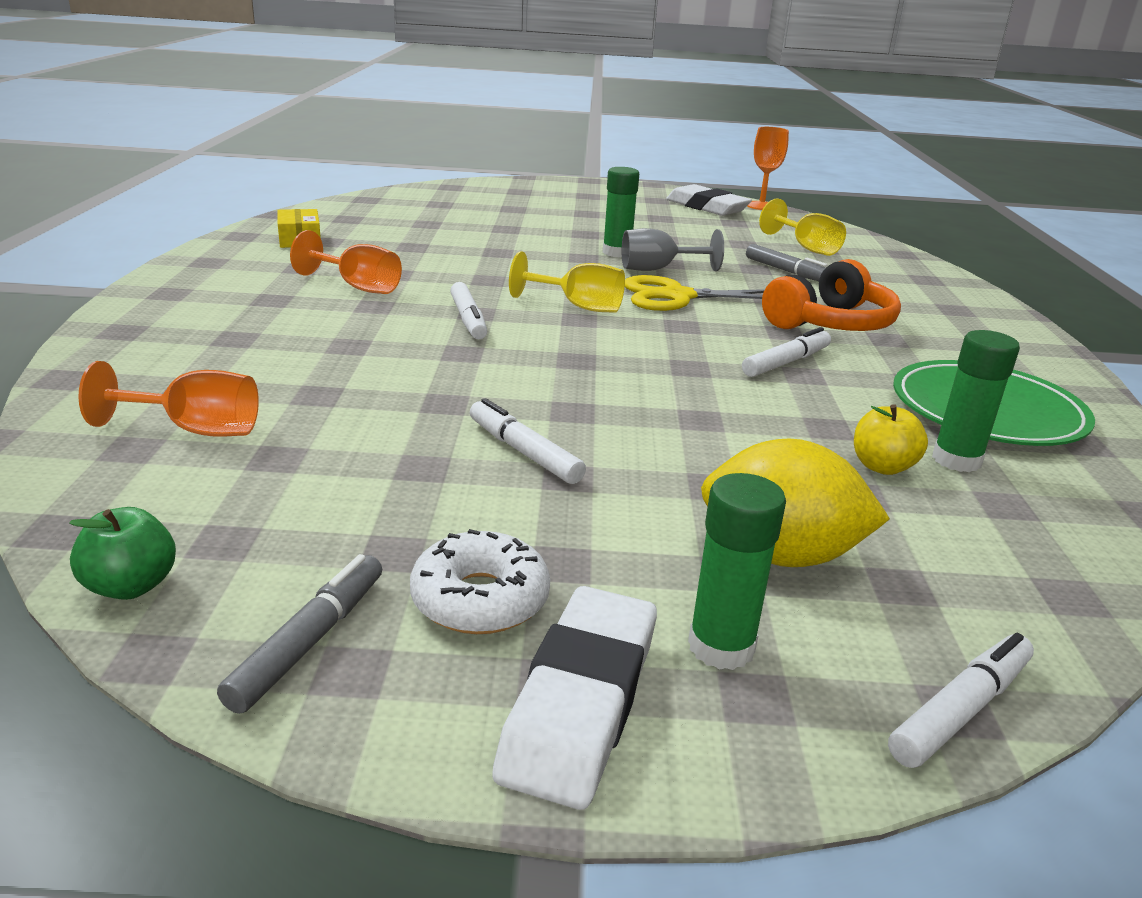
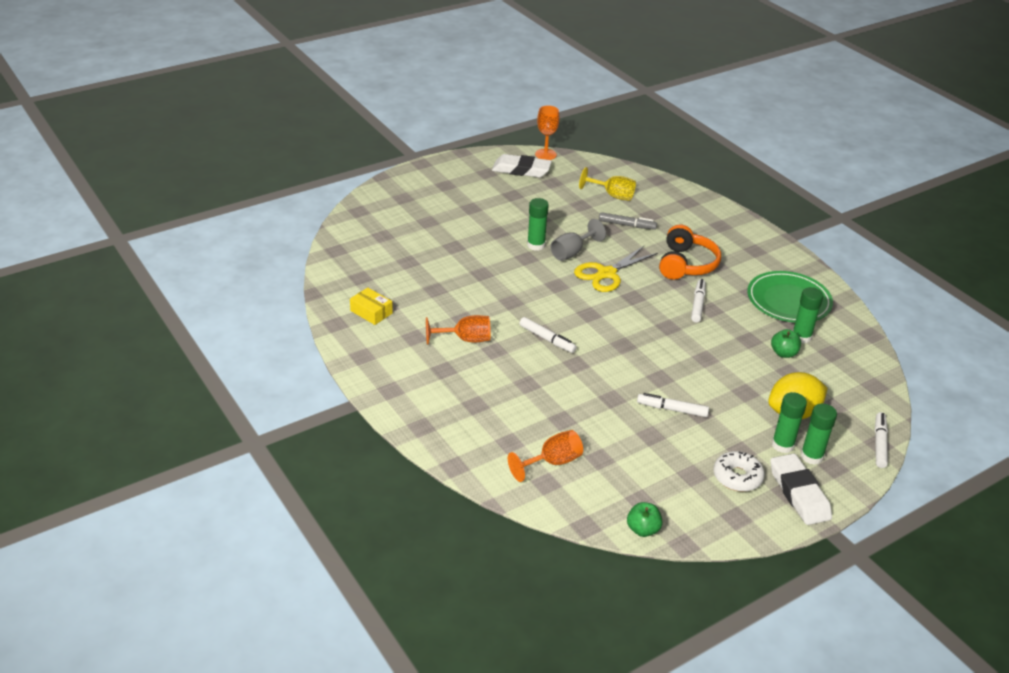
camera: 35 degrees left, 10 degrees up
(309, 641) = (715, 516): grey marker -> none
(579, 307) = (577, 304): yellow goblet -> none
(675, 594) = (782, 445): none -> green glue stick
(882, 467) = (783, 353): yellow apple -> green apple

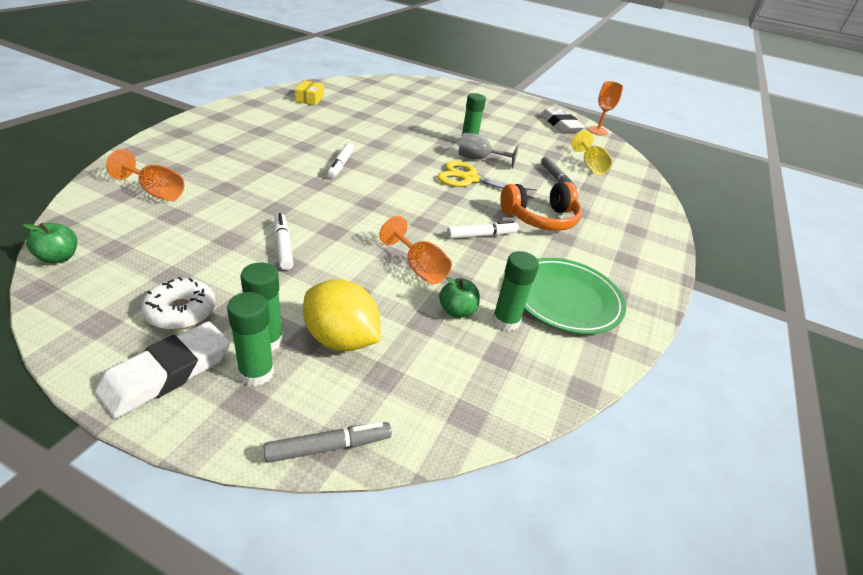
camera: 55 degrees right, 0 degrees up
(465, 339) = (307, 133): orange goblet -> orange goblet (419, 268)
(879, 444) = (329, 447): white marker -> grey marker

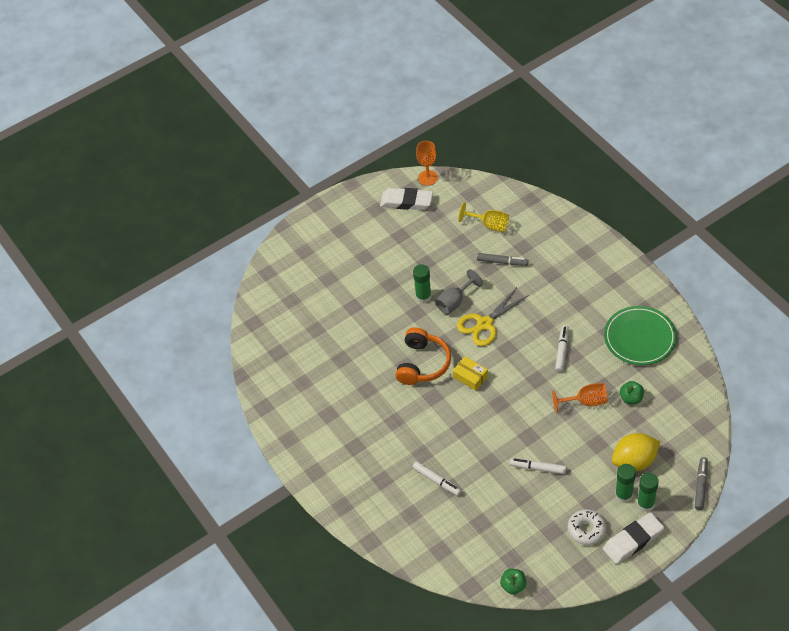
camera: 50 degrees left, 15 degrees up
(156, 192) = (444, 530): orange goblet -> none
(167, 373) = (633, 540): white eraser -> white eraser turned 75 degrees clockwise
(309, 99) = (291, 390): yellow box -> yellow box (470, 377)
(340, 165) = (436, 404): white marker -> white marker (437, 480)
(505, 321) = (647, 378): green glue stick -> none
(540, 218) = (553, 304): orange headphones -> orange headphones (422, 364)

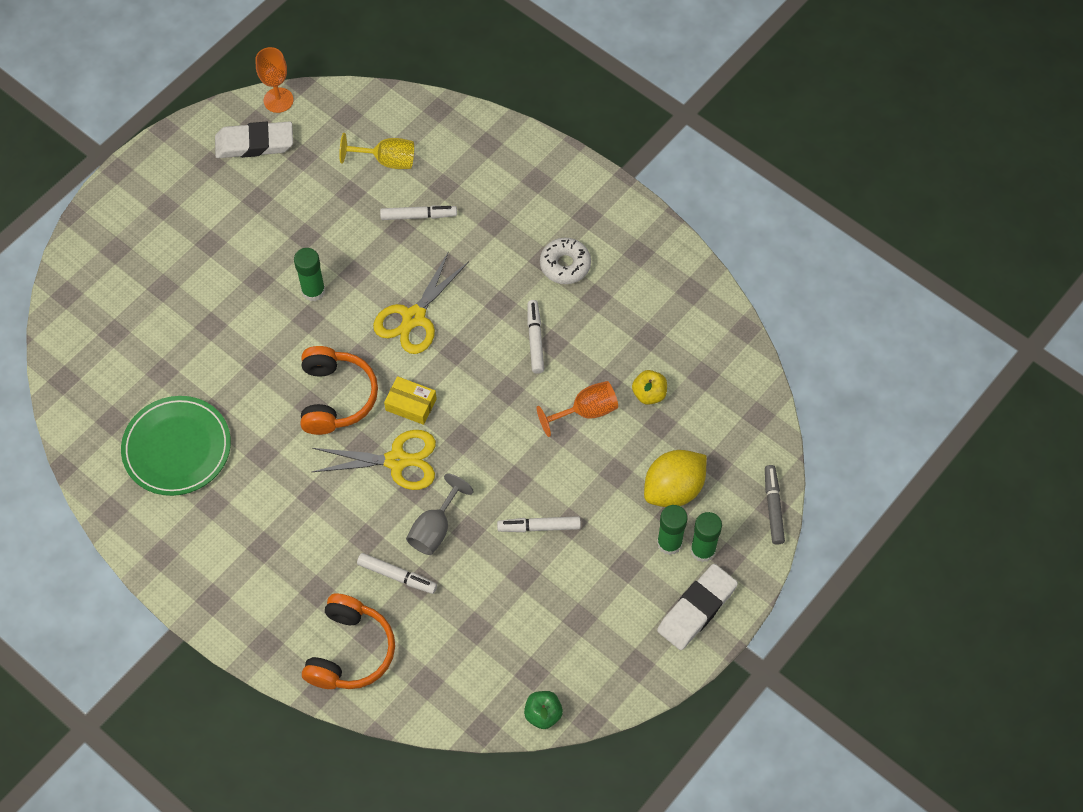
camera: 20 degrees left, 10 degrees up
(395, 521) = (350, 651): none -> orange headphones
(453, 409) = (397, 460): none -> yellow scissors
(454, 302) = (362, 291): grey goblet -> grey goblet (435, 528)
(502, 262) = (418, 216): grey marker -> white marker
(586, 530) = (628, 607): white donut -> white donut (565, 265)
(631, 398) = (649, 394): green apple -> yellow apple
(639, 338) = (641, 299): green plate -> green plate (177, 448)

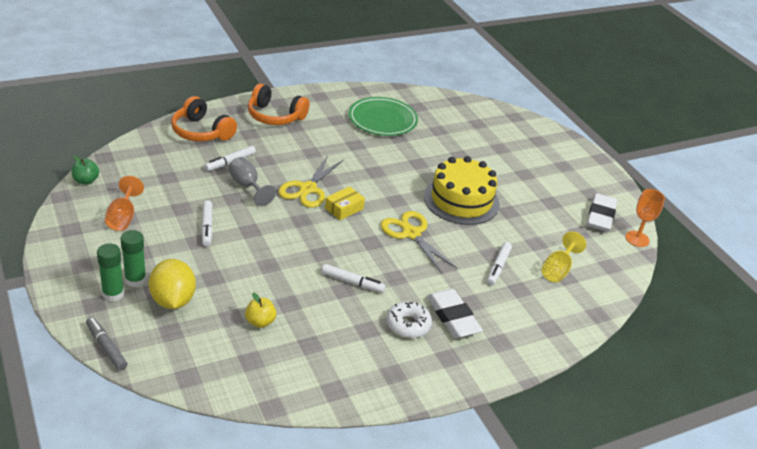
camera: 110 degrees right, 25 degrees down
(313, 291) = (461, 200): green glue stick -> yellow cake
(336, 397) = (373, 182): orange headphones -> orange headphones (275, 116)
(539, 527) = (207, 227): white marker -> white marker turned 150 degrees clockwise
(586, 411) = (273, 283): orange goblet -> orange goblet (123, 217)
(697, 609) = (75, 271): white eraser -> white eraser (453, 317)
(773, 507) = (106, 347): grey marker -> grey marker turned 150 degrees counterclockwise

